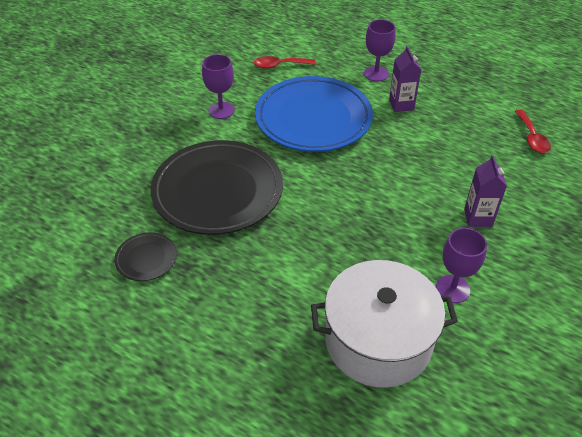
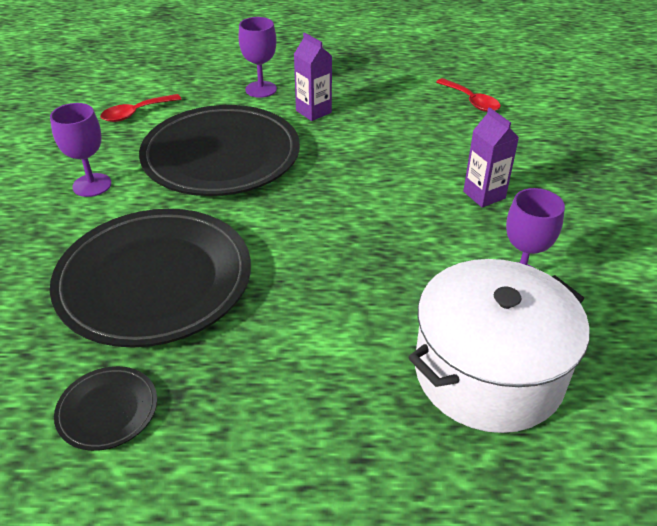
camera: 30 degrees left, 5 degrees down
(313, 118) = (221, 156): blue plate -> black plate

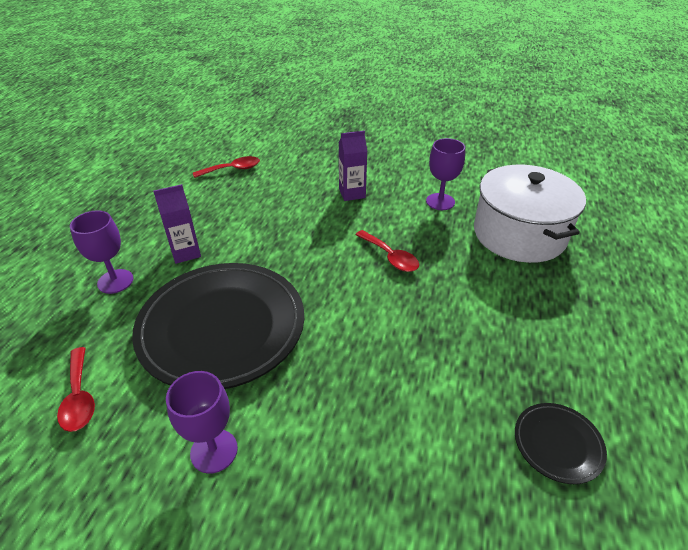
camera: 75 degrees left, 0 degrees up
(154, 281) = (401, 399): black plate -> none
(370, 246) = (390, 257): none -> red spoon

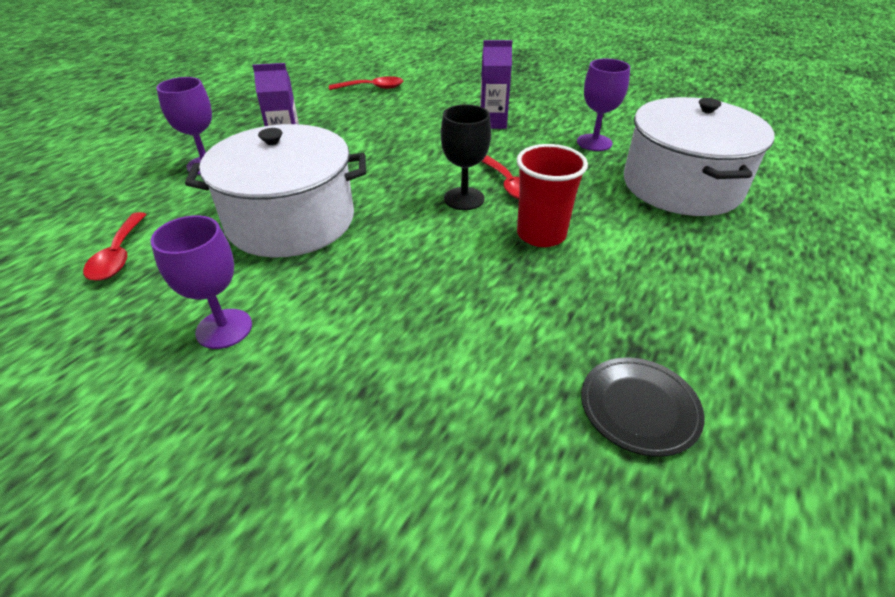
camera: 15 degrees right, 0 degrees up
(222, 328) = (291, 220): black plate -> white pot
(359, 277) = (464, 199): none -> black goblet
(433, 302) = (541, 234): none -> red cup

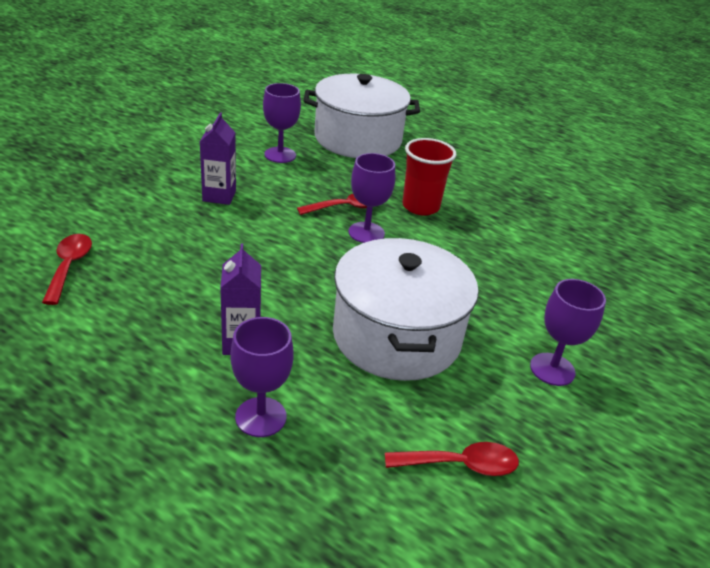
camera: 90 degrees left, 5 degrees down
(464, 199) = (366, 233): black goblet -> purple goblet
(639, 408) = (575, 208): black plate -> none

